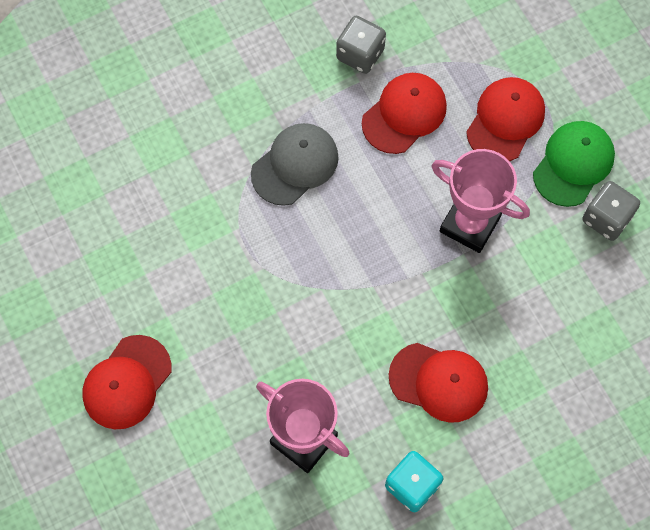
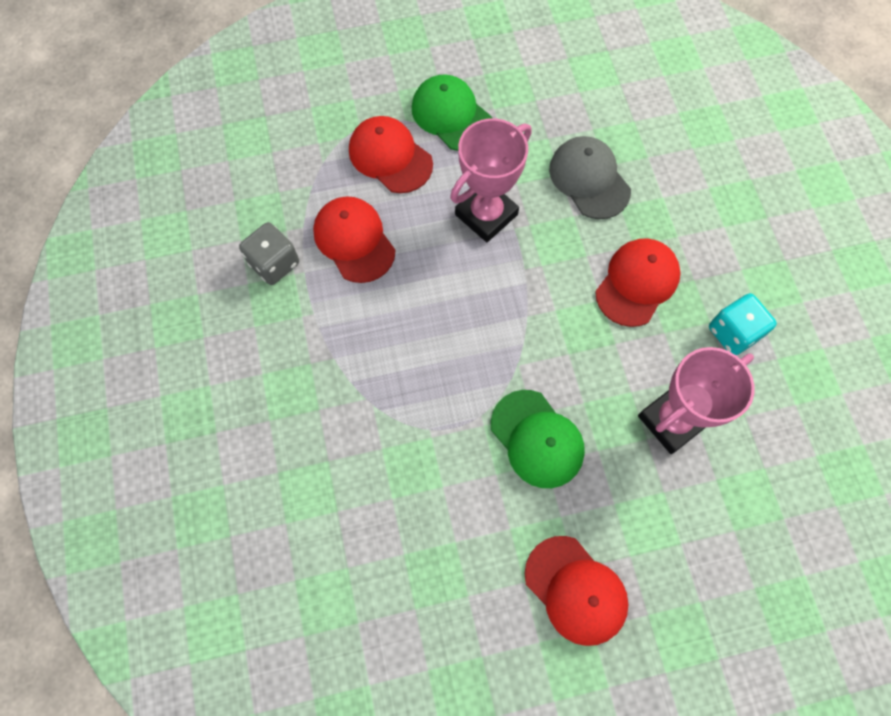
camera: 75 degrees left, 0 degrees up
(253, 321) = (537, 439): none -> green cap
(295, 165) = (376, 356): grey cap -> grey cap (589, 179)
(606, 218) = (511, 105): grey dice -> none

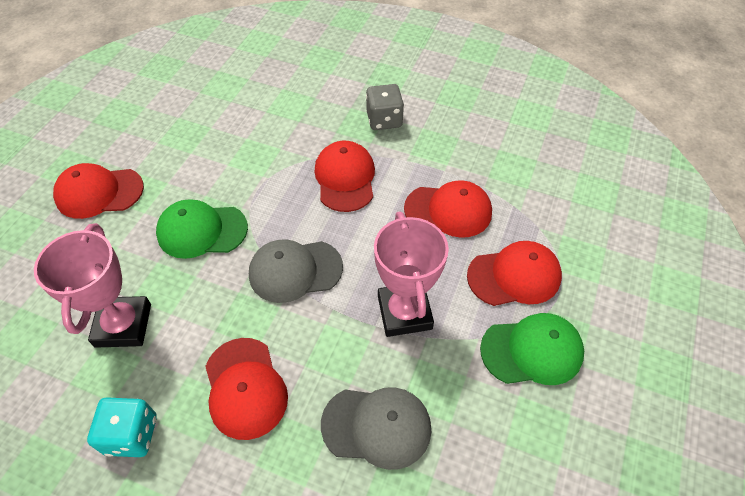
camera: 125 degrees right, 15 degrees down
(274, 263) = (464, 158): grey dice -> grey dice (384, 120)
(378, 354) = (345, 178): none -> red cap
(513, 323) = (295, 271): none -> grey cap

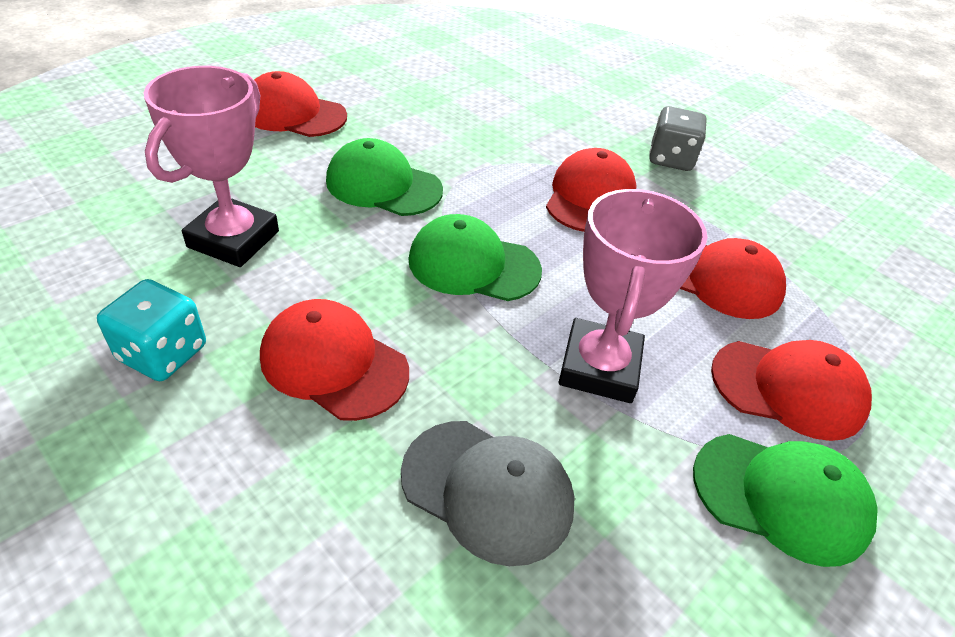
camera: 20 degrees right, 10 degrees down
(245, 388) = (334, 363): red cap -> red cap turned 120 degrees clockwise
(295, 271) = (473, 265): grey cap -> green cap

